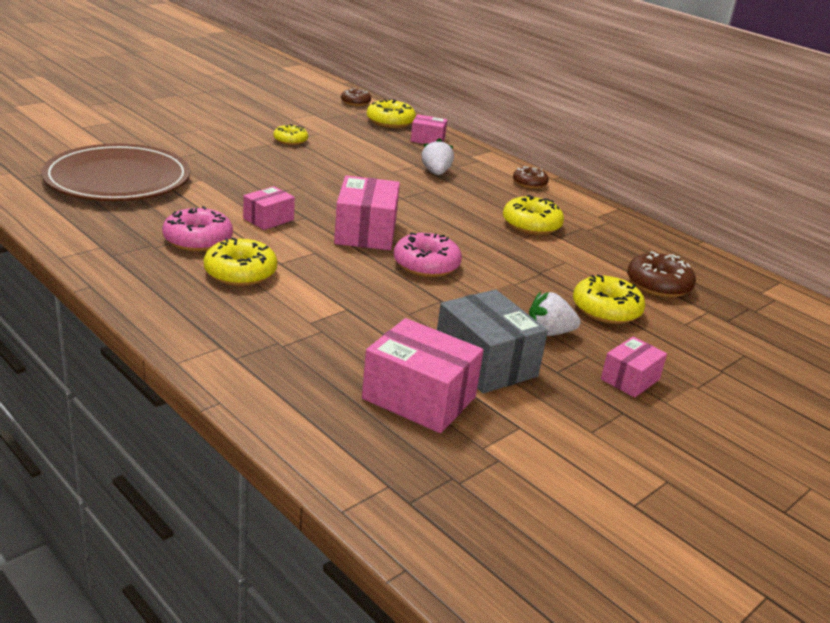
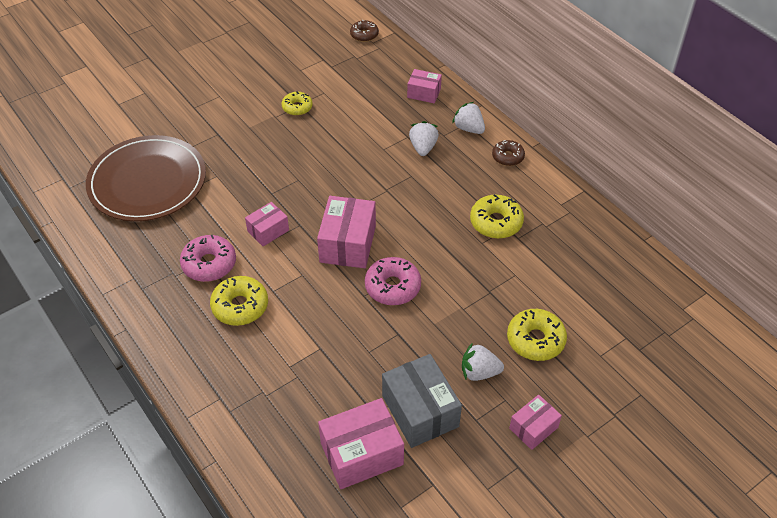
camera: 10 degrees right, 20 degrees up
(390, 122) = (393, 66): yellow donut -> none
(419, 398) = (361, 453): pink box -> pink box turned 60 degrees counterclockwise
(482, 163) = (468, 128): none -> white strawberry
(658, 285) = (591, 303): brown donut -> none

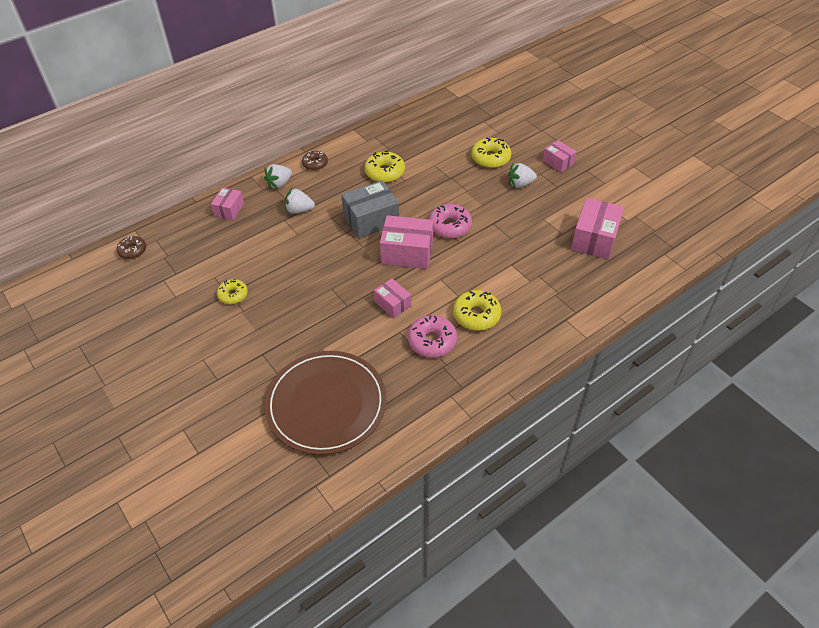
camera: 90 degrees left, 0 degrees up
(361, 453) = (594, 239): pink box -> pink box turned 45 degrees clockwise
(420, 411) = (556, 211): grey box -> grey box (371, 220)
(479, 372) = (520, 184): white strawberry -> white strawberry turned 75 degrees clockwise

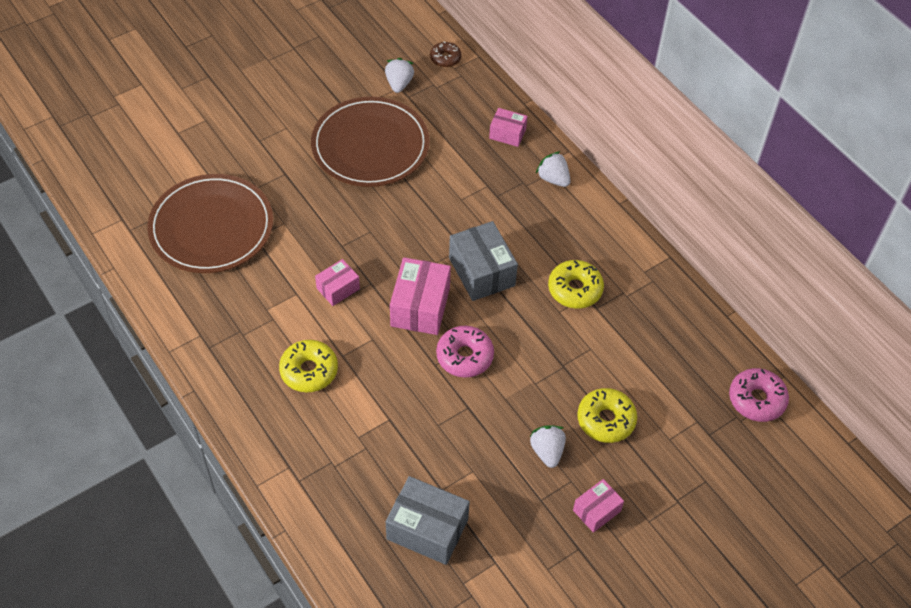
camera: 90 degrees right, 5 degrees up
(233, 295) = (370, 145): yellow donut -> brown plate
(299, 210) = (503, 199): white strawberry -> white strawberry (399, 84)
(315, 164) = (592, 214): brown donut -> none
(432, 341) = (277, 323): pink donut -> pink donut (756, 399)
(594, 239) = (427, 529): pink box -> grey box

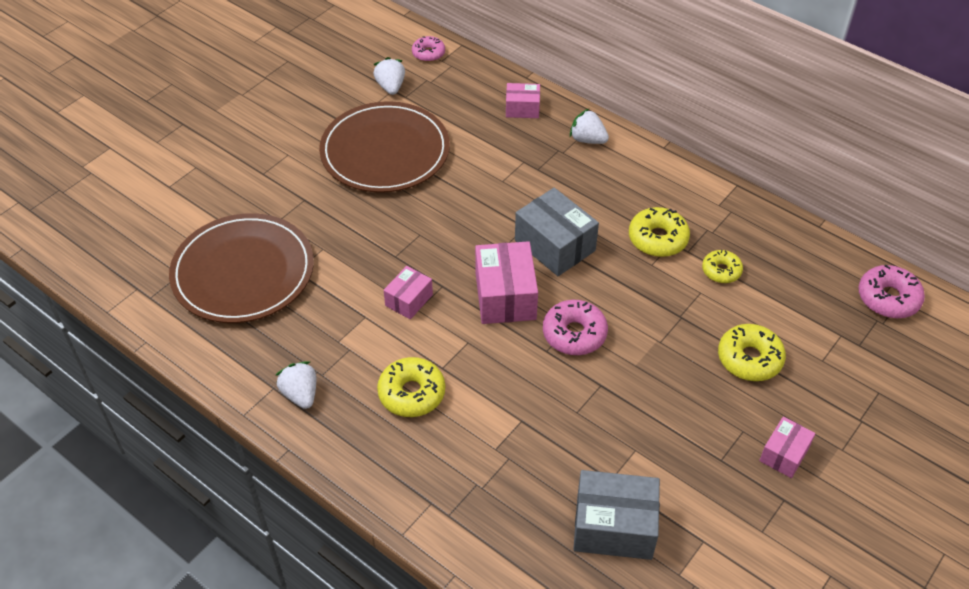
camera: 15 degrees left, 5 degrees down
(445, 58) = (428, 53): brown donut -> pink donut
(547, 451) = (704, 407): white strawberry -> white strawberry (300, 394)
(618, 334) = (721, 271): none -> yellow donut

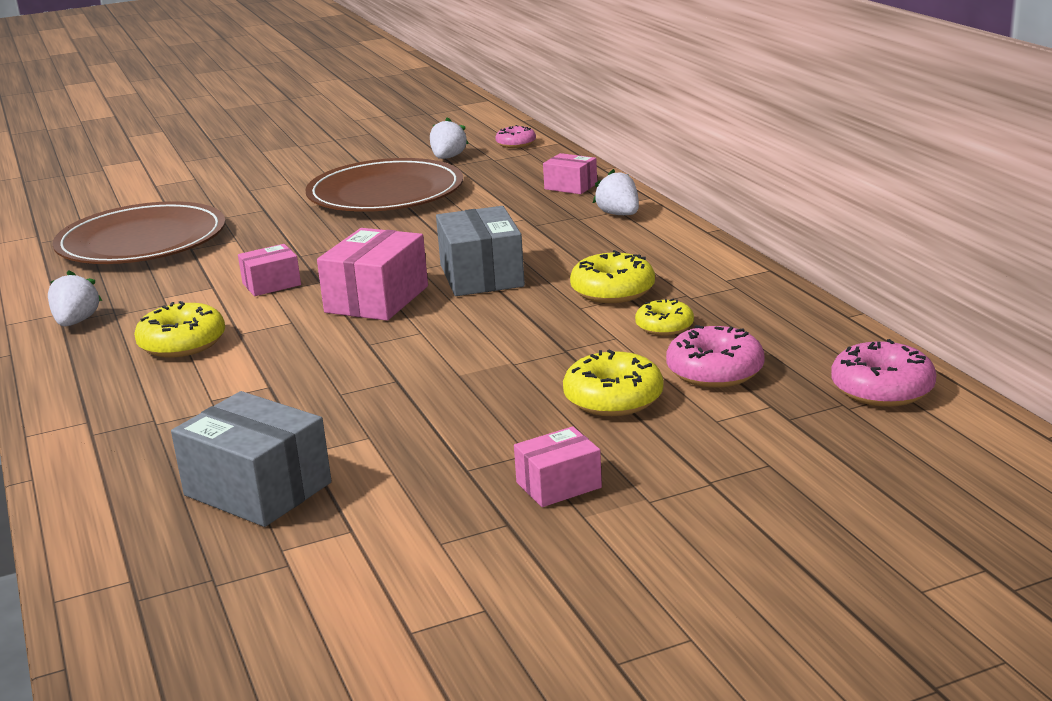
camera: 30 degrees right, 25 degrees down
(574, 334) = (417, 338): pink donut -> pink donut (715, 371)

